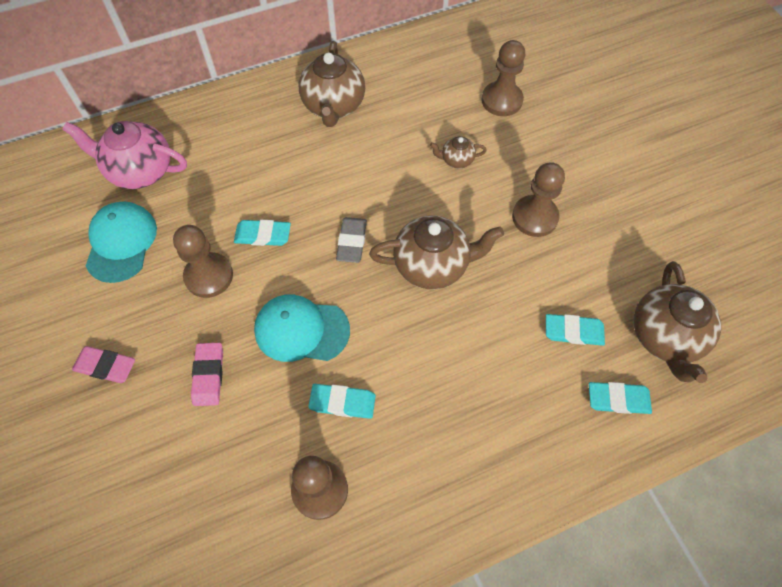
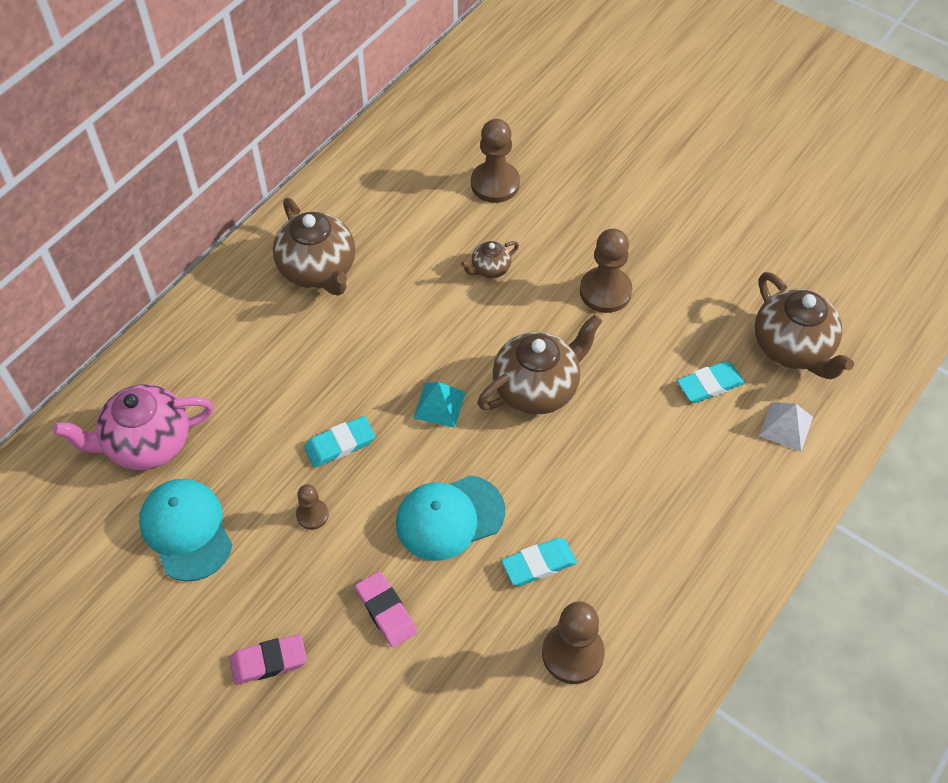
camera: 30 degrees left, 5 degrees down
(209, 276) = (312, 515): brown pawn -> brown pawn, size x0.55
(352, 242) = (439, 405): grey eraser -> turquoise pyramid
(618, 399) = (786, 426): turquoise eraser -> white pyramid

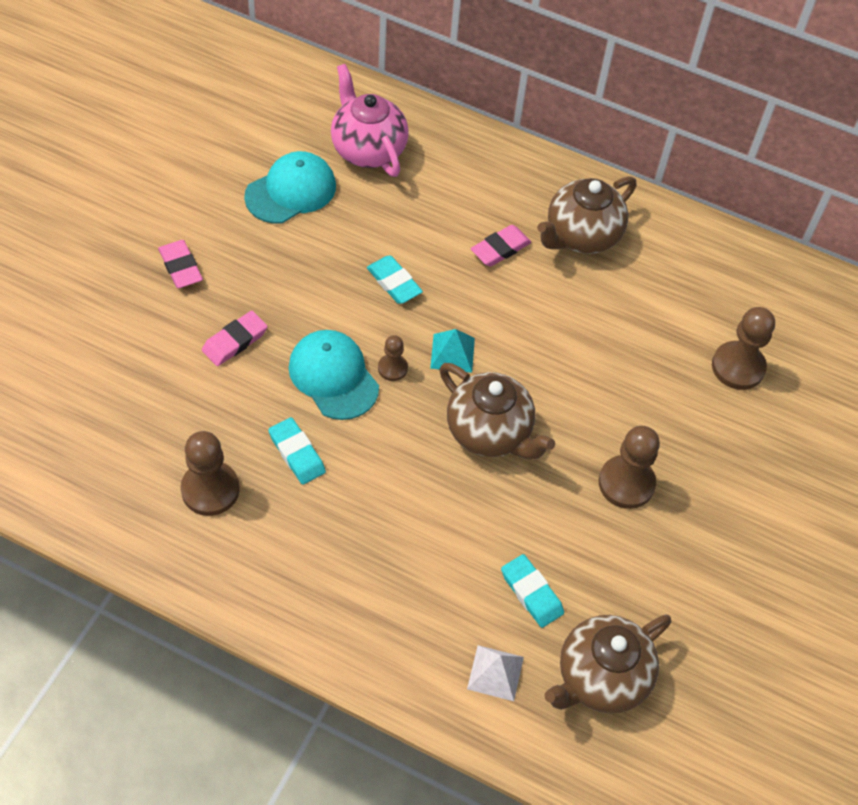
camera: 75 degrees right, 0 degrees up
(312, 515) = (319, 274): brown pawn -> brown pawn (392, 368)
(318, 341) = (500, 248): none -> pink eraser
(490, 269) = (624, 375): brown teapot -> none

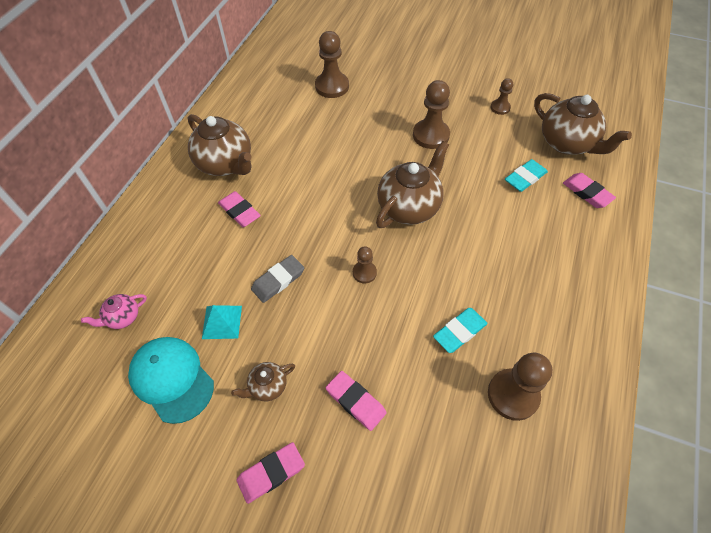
camera: 90 degrees left, 0 degrees up
(267, 267) = (267, 386): none -> brown teapot
(333, 376) = (380, 314): turquoise cap -> none
(368, 149) = (123, 317): pink teapot -> pink teapot, size x0.49
(394, 282) = (278, 280): turquoise eraser -> grey eraser
(452, 353) = (343, 234): turquoise pyramid -> turquoise pyramid (222, 322)
(495, 672) = (587, 193): white pyramid -> pink eraser
(688, 597) = (500, 108): none -> brown pawn

